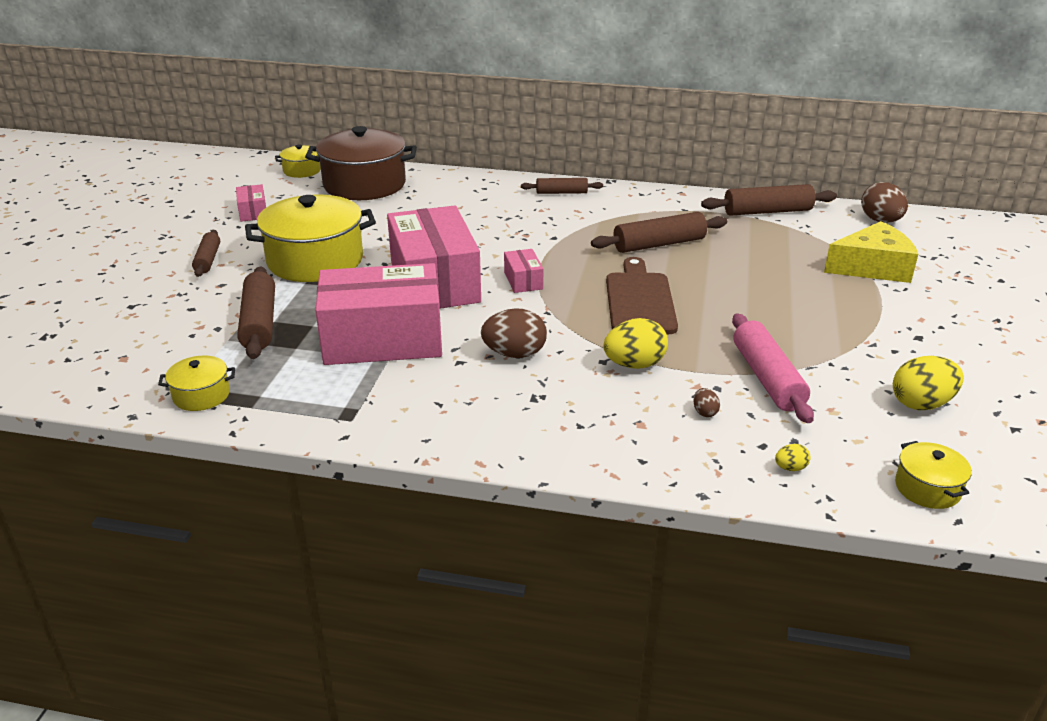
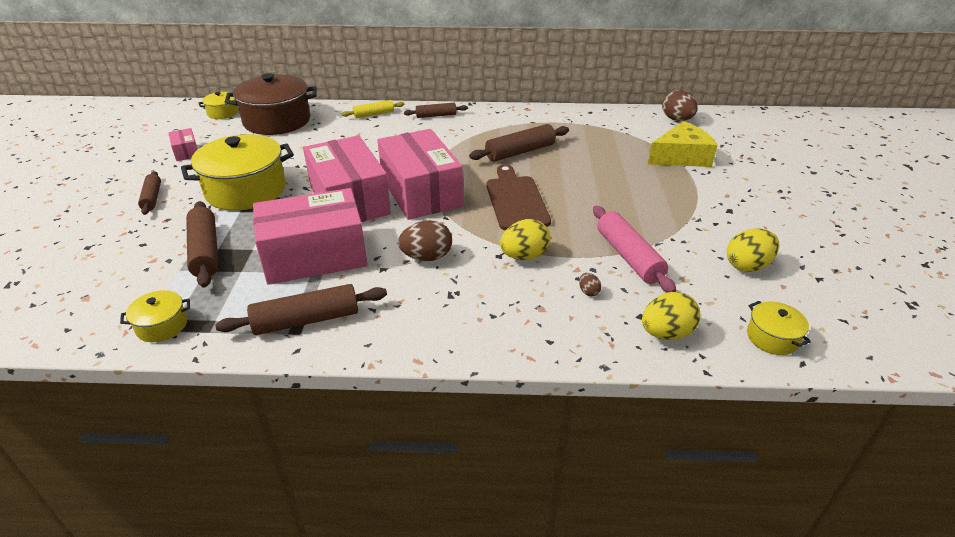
camera: 10 degrees left, 5 degrees up
(483, 185) = (374, 114): none -> yellow rolling pin
(523, 281) = (421, 192): pink box -> pink box, size x2.39
(767, 211) = (594, 119): brown rolling pin -> brown rolling pin (306, 320)
(790, 468) = (666, 333): yellow egg -> yellow egg, size x2.12

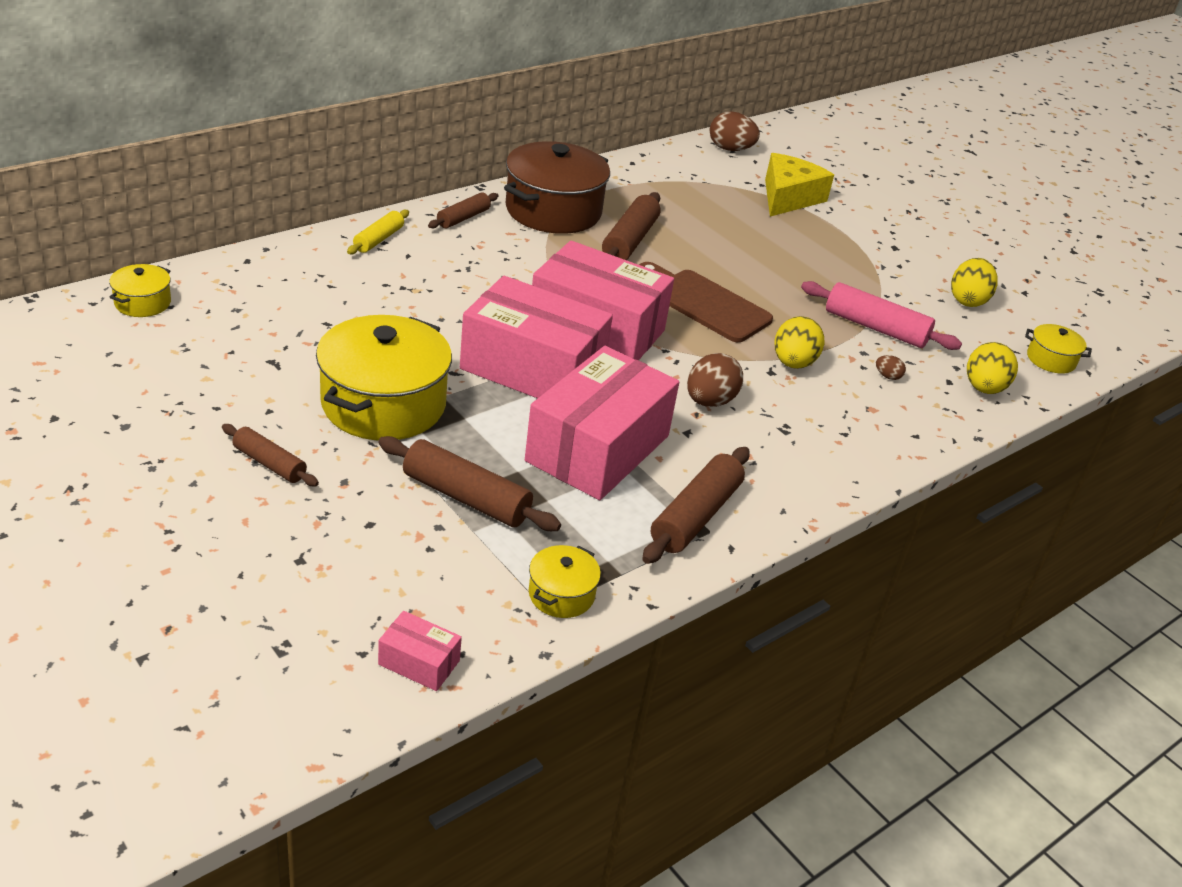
camera: 45 degrees left, 0 degrees up
(186, 152) = (196, 382): pink box -> pink box (419, 662)
(277, 121) = (254, 290): brown pot -> brown pot (553, 210)

